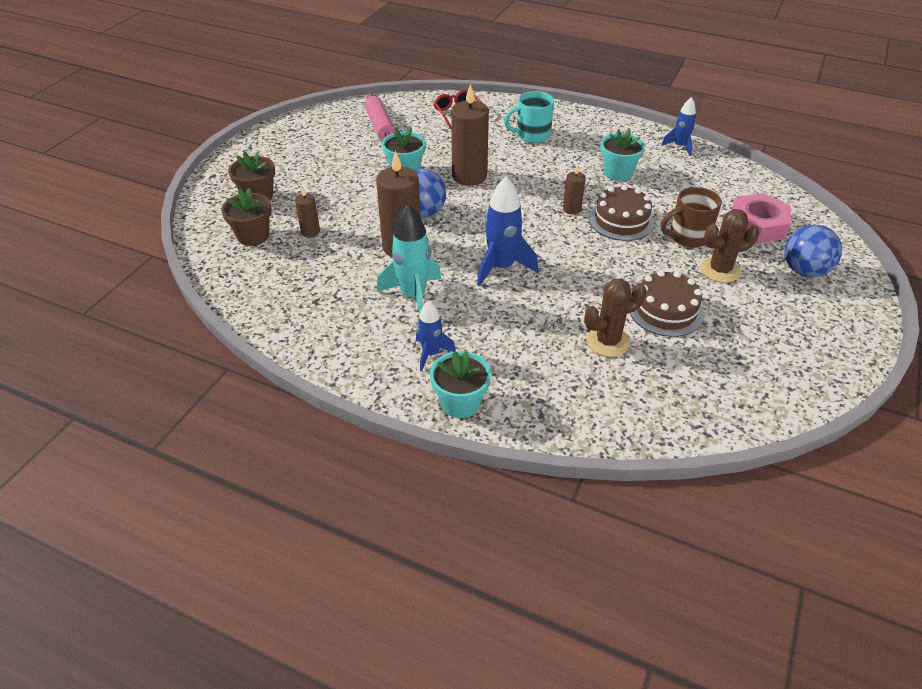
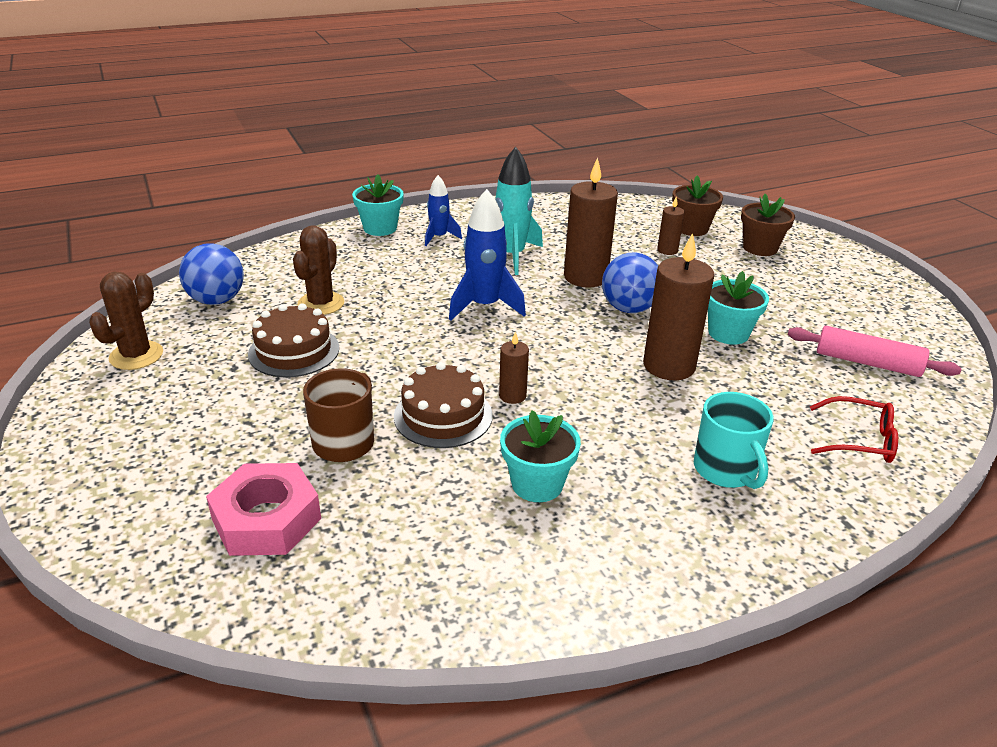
camera: 130 degrees right, 10 degrees down
(532, 135) = (726, 470): turquoise mug -> turquoise mug turned 135 degrees clockwise
(679, 146) = (522, 612): blue rocket -> none
(720, 270) = (270, 422): brown cactus -> brown cactus (136, 355)
(804, 271) = (159, 483): blue ball -> blue ball (217, 300)

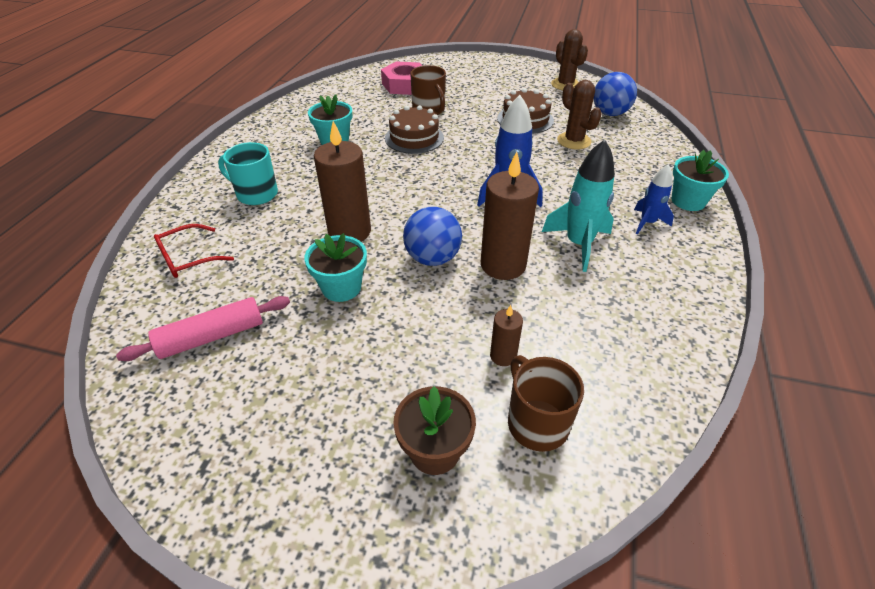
camera: 130 degrees right, 10 degrees up
(512, 396) = (402, 162): brown candle -> none
(691, 228) = (536, 422): brown flower pot -> brown mug

